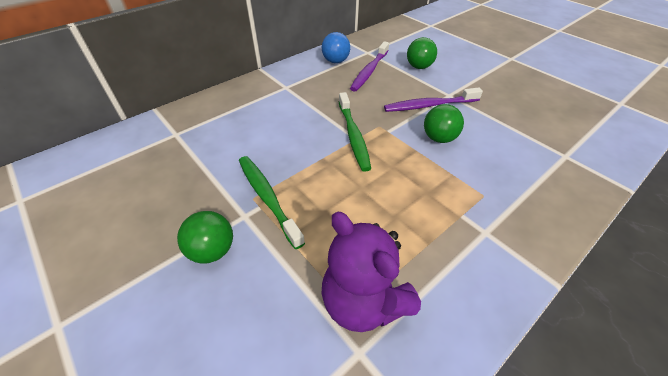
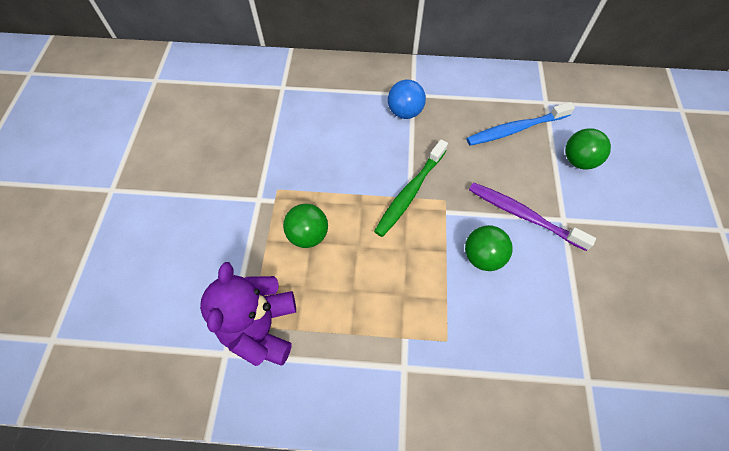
camera: 45 degrees right, 15 degrees up
(212, 250) = (217, 209): green ball -> green ball (308, 235)
(267, 198) = (286, 197): green toothbrush -> none
(335, 61) = (495, 93): blue ball -> blue ball (405, 112)
(369, 71) = (515, 129): purple toothbrush -> blue toothbrush

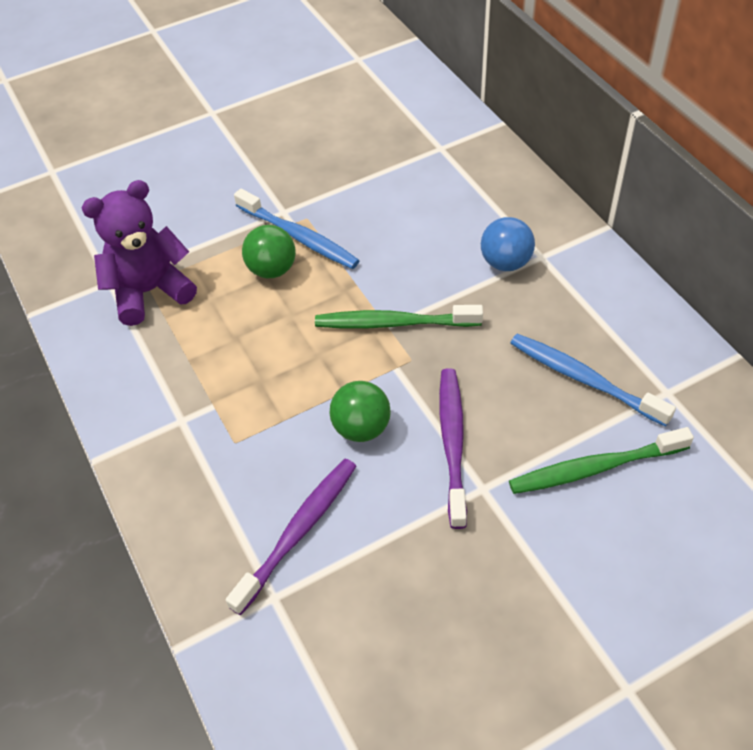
camera: 60 degrees right, 10 degrees down
(291, 203) = (299, 237): none -> blue toothbrush
(545, 338) = (298, 532): none -> purple toothbrush
(578, 161) = (594, 468): green ball -> green toothbrush

